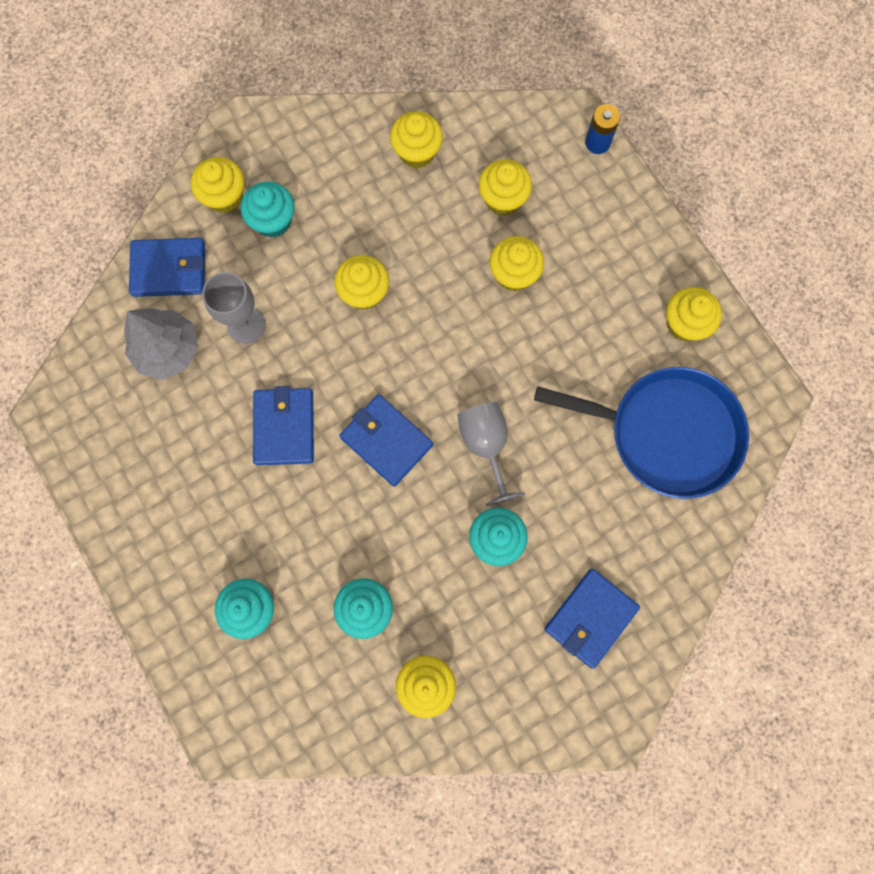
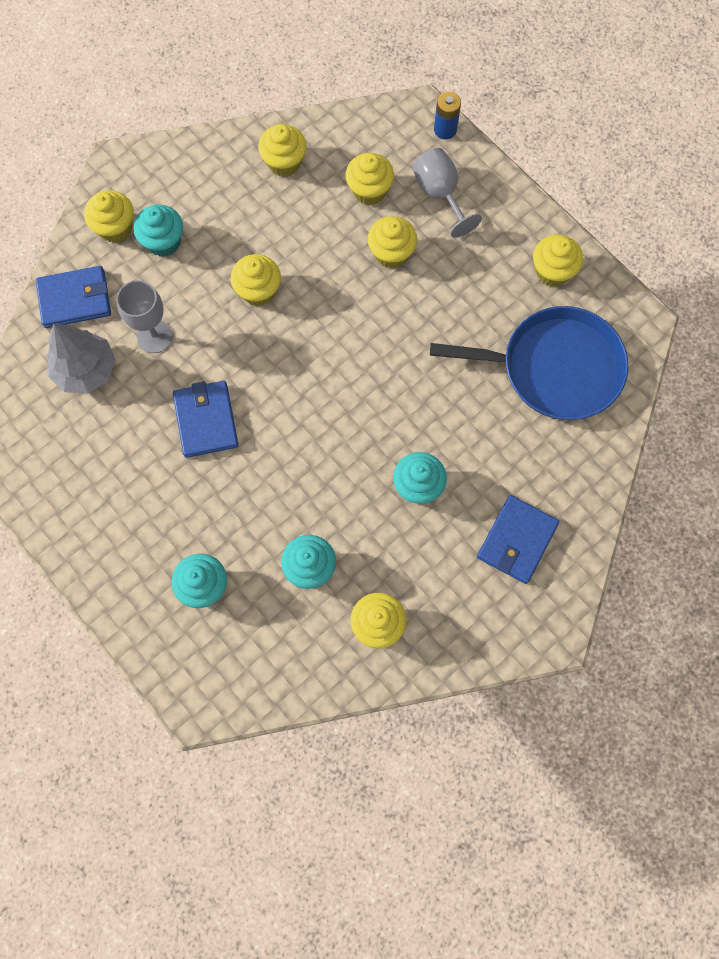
camera: 10 degrees left, 5 degrees down
(386, 441) = (302, 417): blue wallet -> none
(486, 445) = (393, 406): grey goblet -> grey goblet (440, 194)

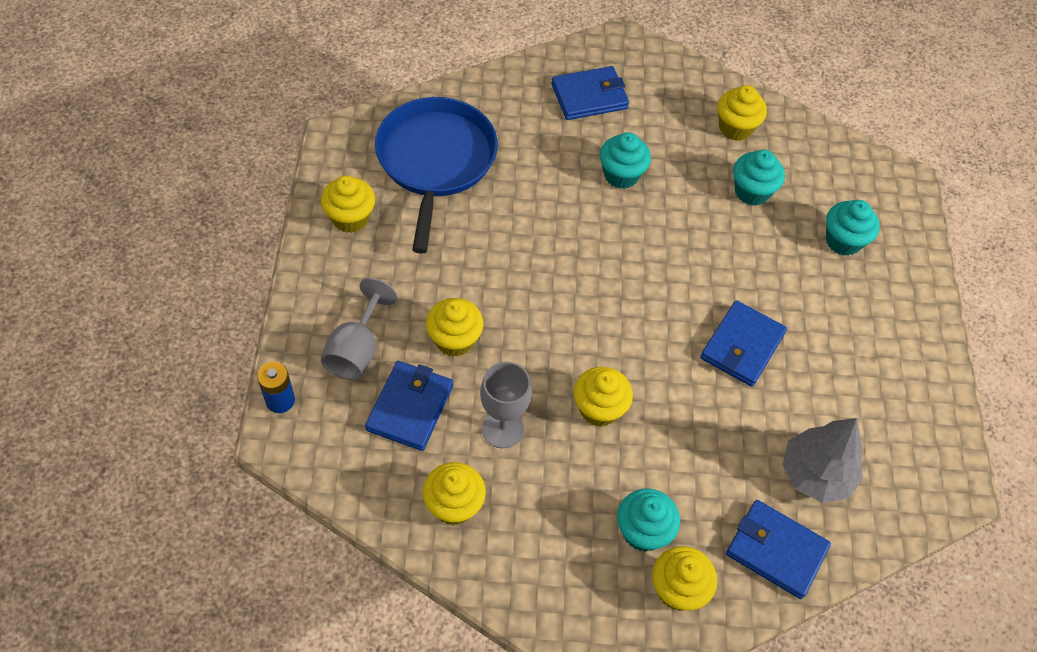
camera: 140 degrees left, 15 degrees down
(155, 336) = (728, 450): grey goblet -> grey goblet (502, 429)
(369, 191) = (410, 408): yellow cupcake -> blue wallet
(554, 368) = (435, 161): blue pan -> blue pan turned 45 degrees clockwise

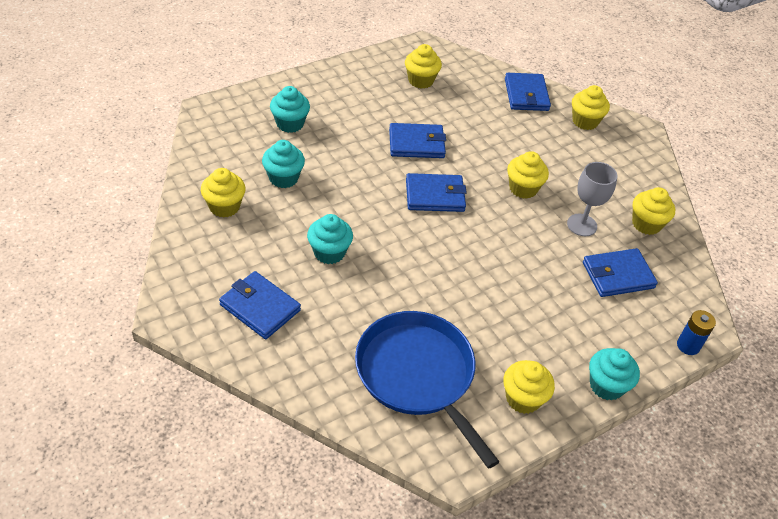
camera: 125 degrees left, 10 degrees down
(356, 350) = (613, 326): grey goblet -> none
(435, 161) = (418, 375): blue pan -> blue pan turned 90 degrees clockwise
(454, 340) = (552, 278): yellow cupcake -> yellow cupcake (420, 80)
(643, 310) = (435, 195): none -> blue wallet
(643, 531) = (571, 144): turquoise cupcake -> turquoise cupcake (606, 386)
(815, 474) = (469, 93): grey tree -> none

